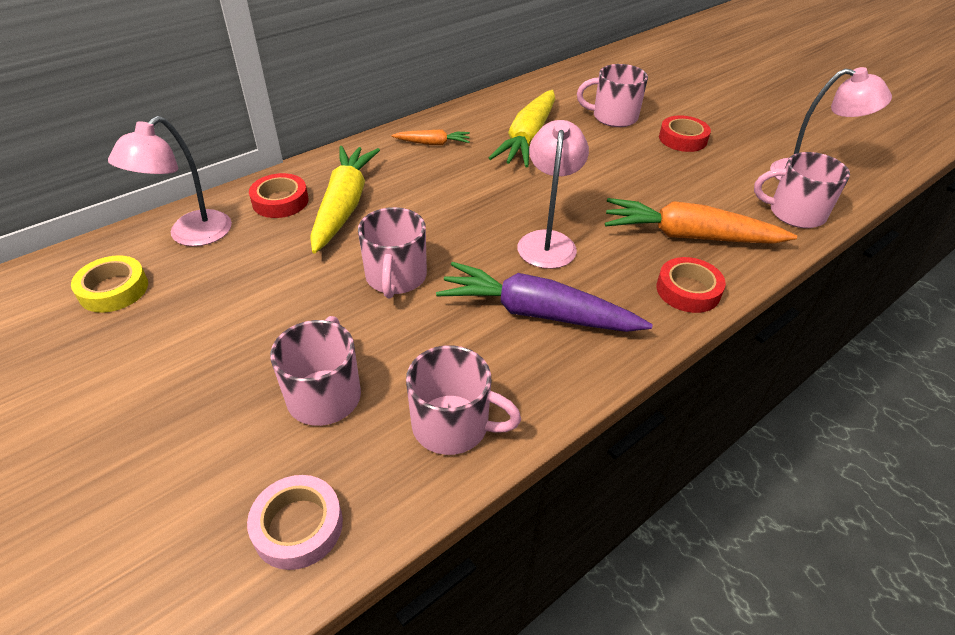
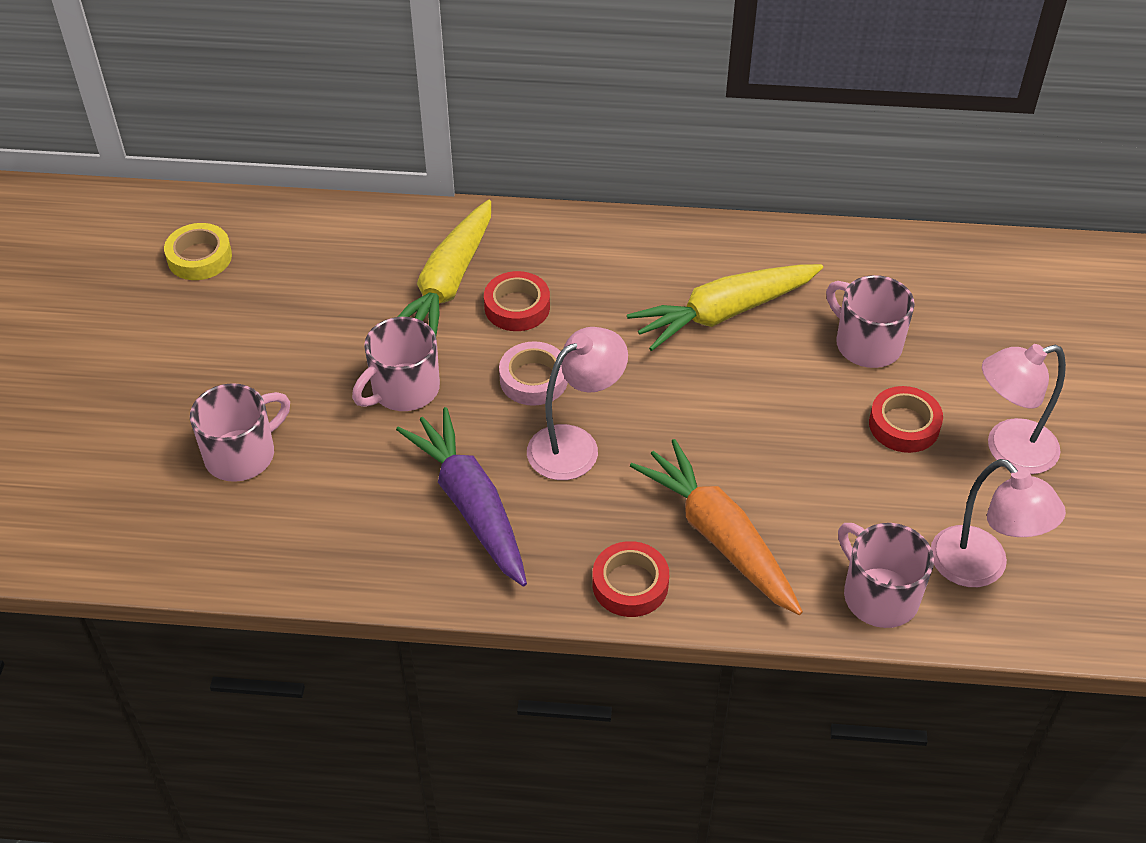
camera: 45 degrees right, 5 degrees up
(191, 236) = (299, 237): pink lamp -> pink lamp (1008, 450)
(280, 201) = (402, 244): red tape -> red tape (517, 307)
(298, 526) = (132, 533): pink tape -> pink tape (533, 379)
(344, 206) = (448, 284): yellow carrot -> yellow carrot turned 150 degrees clockwise
(433, 143) = (617, 259): orange carrot -> none
(453, 425) = (295, 544): pink mug -> none

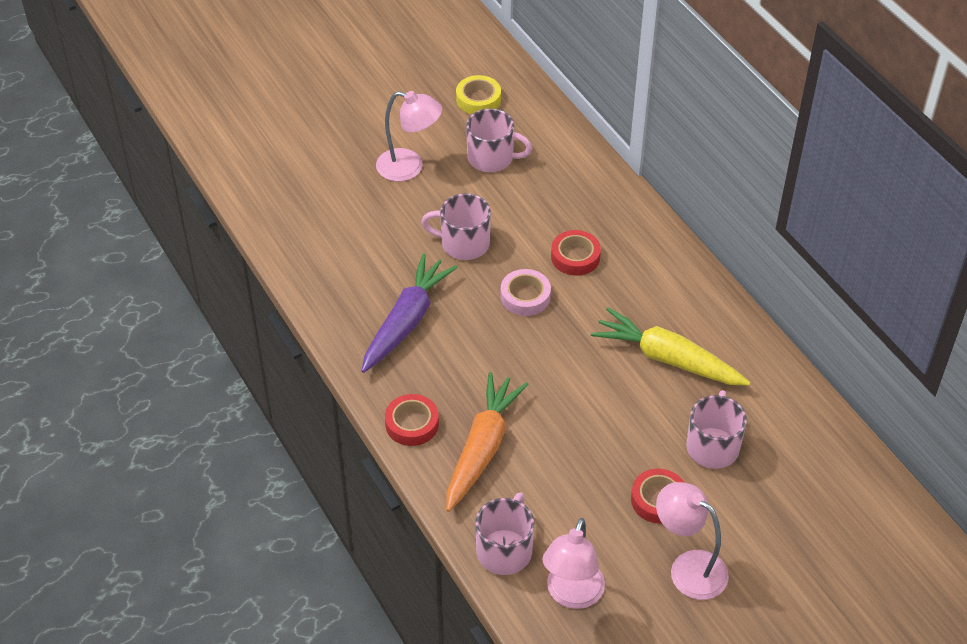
camera: 55 degrees right, 0 degrees up
(242, 454) = (357, 205): pink mug -> pink mug (492, 158)
(448, 284) = (562, 215): yellow carrot -> none
(575, 445) = (492, 343): pink lamp -> pink lamp (409, 167)

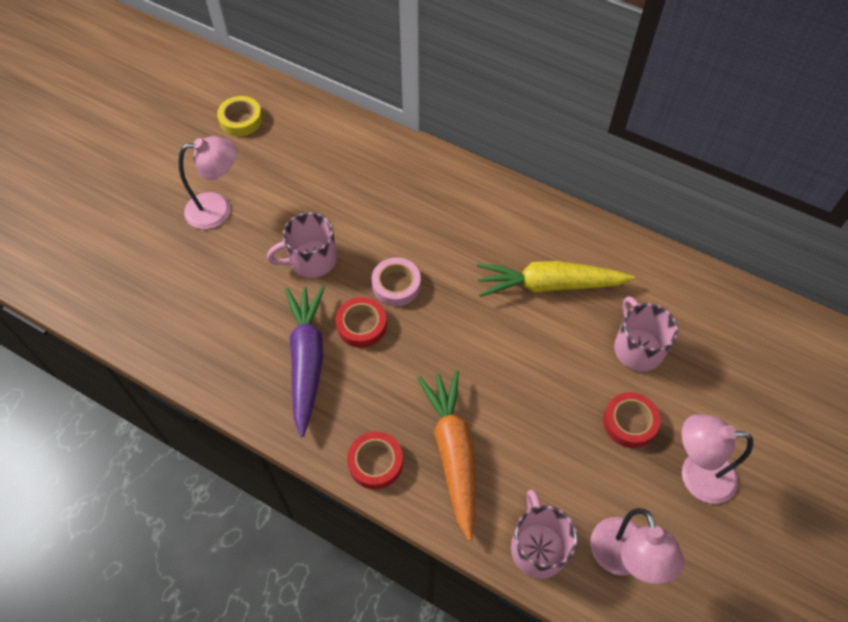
camera: 30 degrees left, 10 degrees up
(492, 158) = (286, 168): pink mug -> none
(575, 257) = (414, 228): red tape -> red tape (361, 325)

